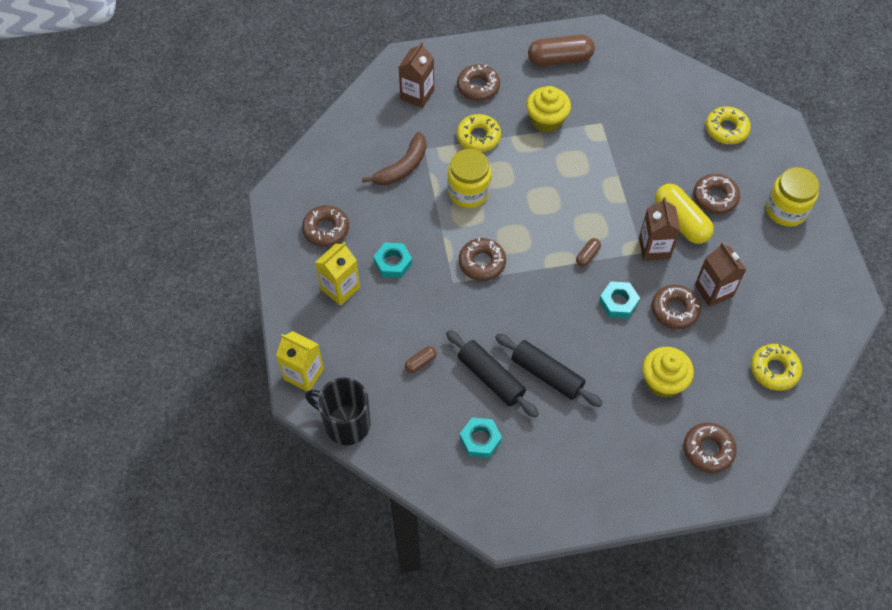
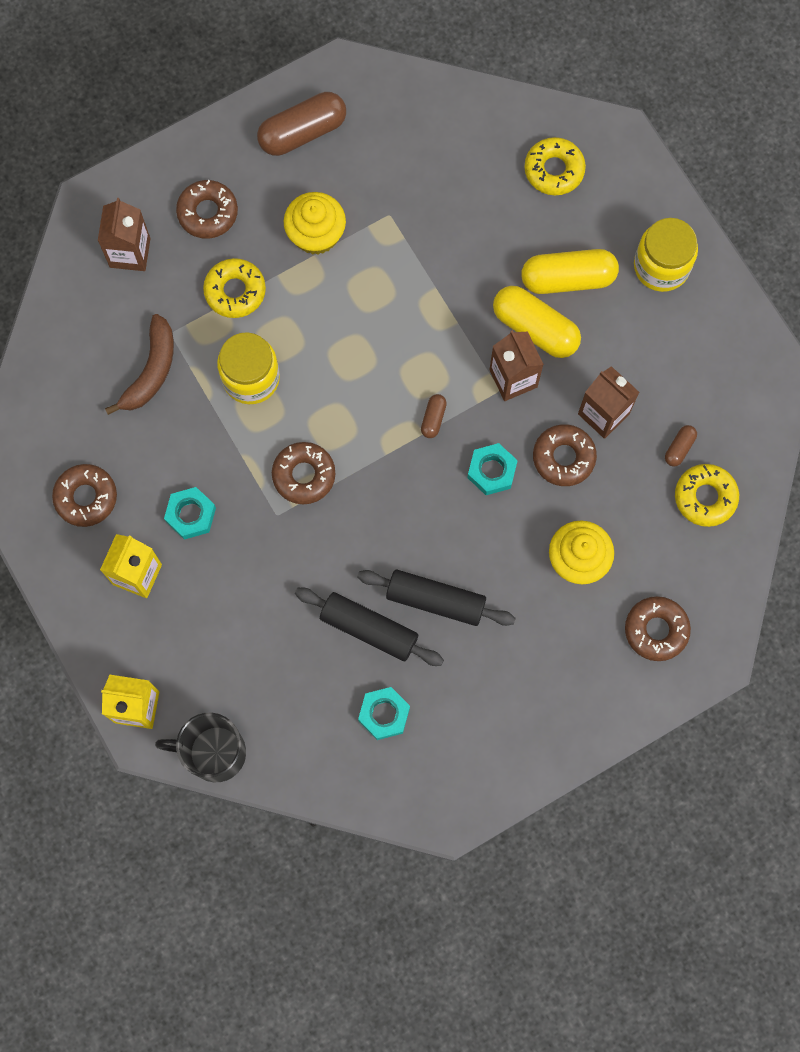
camera: 20 degrees left, 15 degrees up
(420, 362) = (276, 639): brown capsule -> brown capsule (679, 448)
(715, 197) = (568, 278): brown donut -> yellow capsule

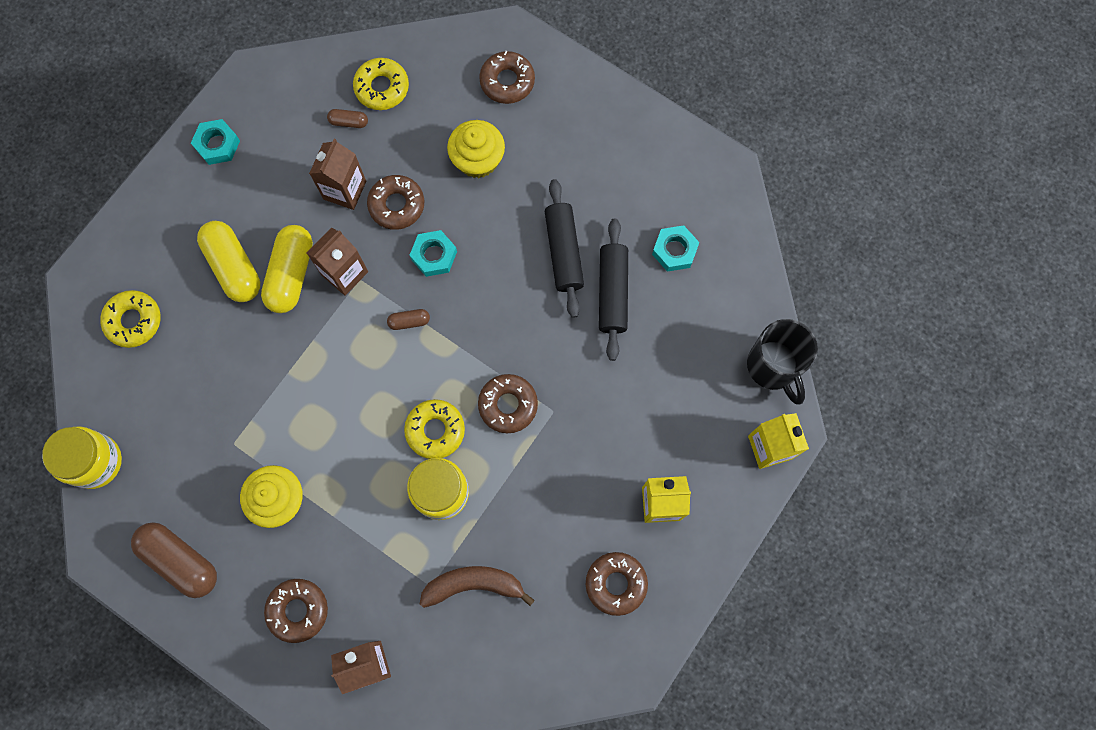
camera: 115 degrees left, 0 degrees up
(191, 515) = (587, 484): turquoise nut -> turquoise nut (217, 145)
(235, 291) = (365, 546): yellow donut -> yellow donut (435, 430)
(661, 266) = (192, 197): yellow jar -> yellow jar (95, 462)

